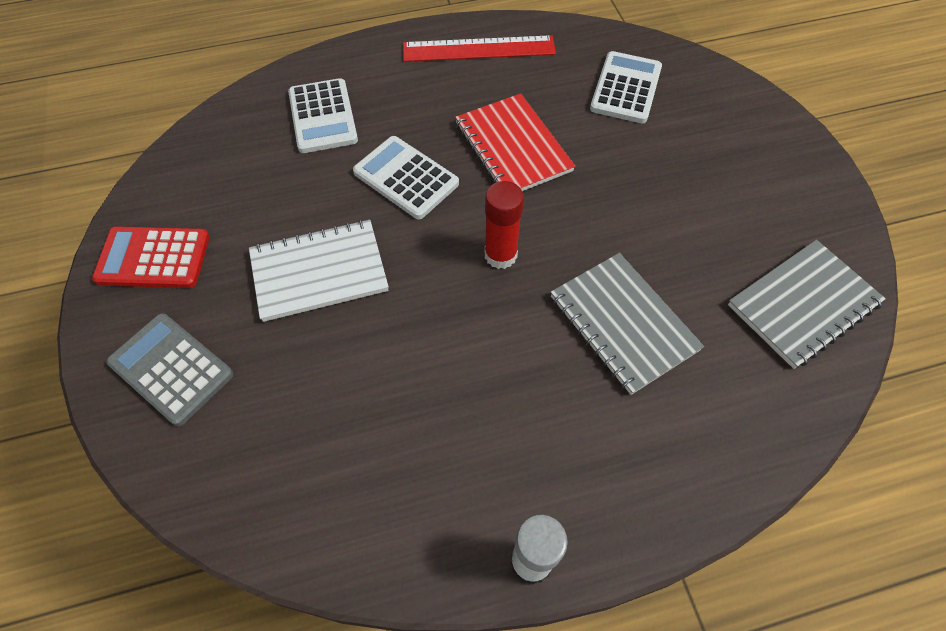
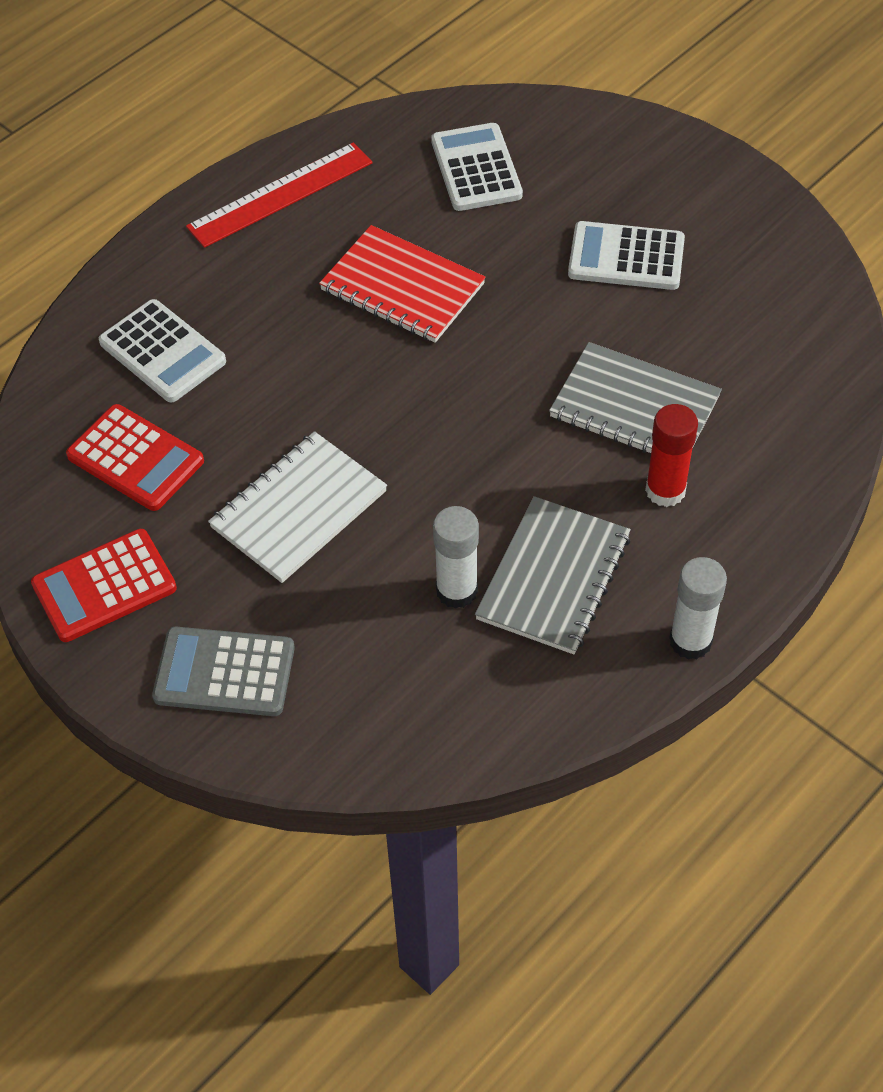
camera: 30 degrees left, 5 degrees down
(247, 179) = (135, 458): none -> red calculator
(378, 400) = (456, 591): none -> white glue stick
(406, 178) = (312, 373): white calculator -> white calculator (626, 257)
(500, 255) = (472, 402): red glue stick -> red glue stick (665, 490)
(803, 304) = (784, 309): grey notebook -> grey notebook (553, 577)

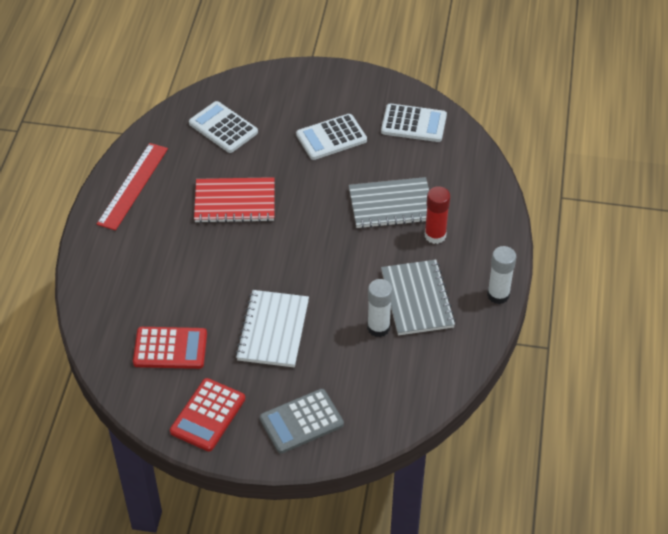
camera: 35 degrees left, 5 degrees down
(162, 352) = (139, 291): white calculator -> white calculator (413, 124)

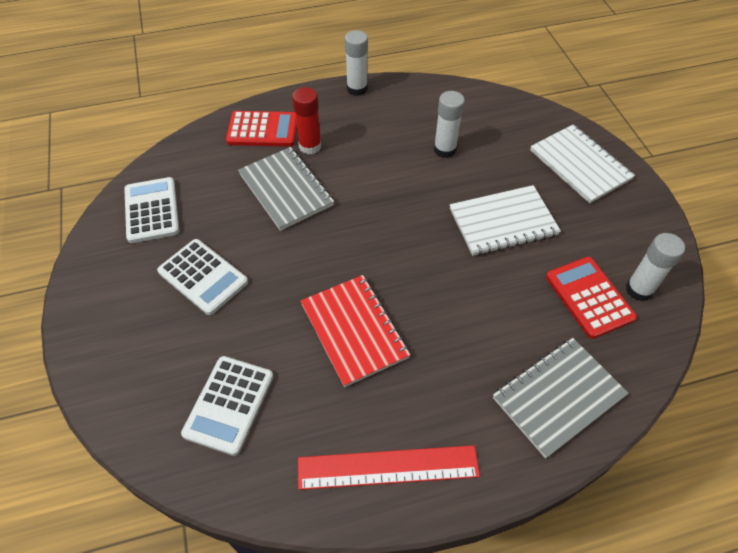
camera: 115 degrees left, 5 degrees up
(155, 385) = (639, 290): none -> white glue stick
(208, 415) = (631, 232): red calculator -> red calculator (262, 130)
(301, 422) = (580, 165): grey calculator -> white notebook
(417, 299) = (395, 135): grey notebook -> grey notebook (558, 397)

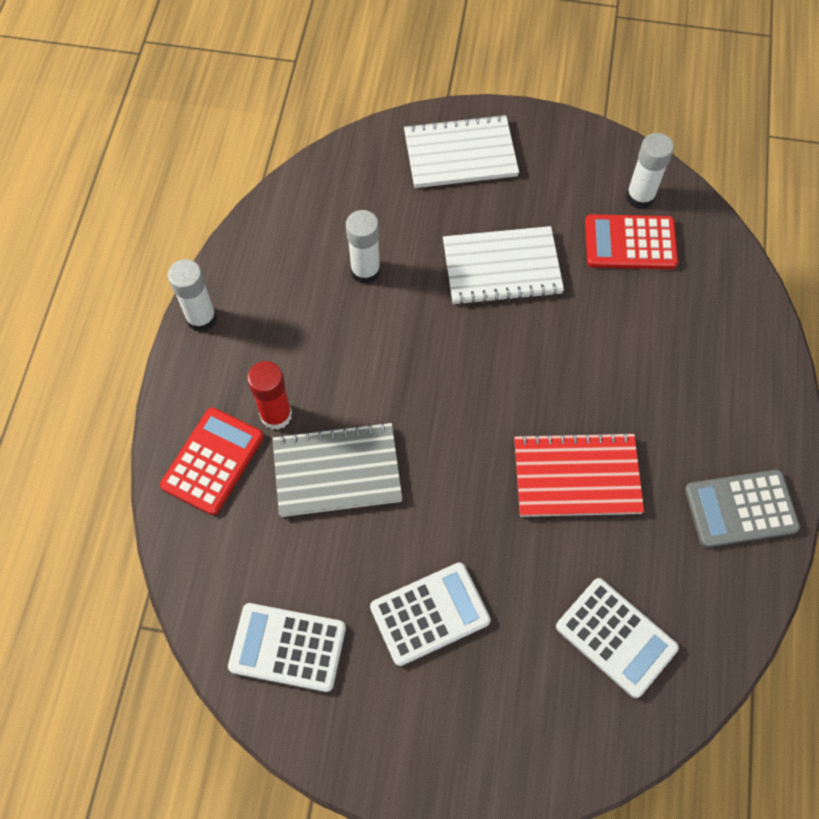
camera: 65 degrees left, 10 degrees up
(388, 467) = (740, 509): red ruler -> grey calculator
(503, 222) = (501, 267): white notebook -> white notebook turned 75 degrees clockwise
(558, 397) = (724, 329): grey notebook -> none

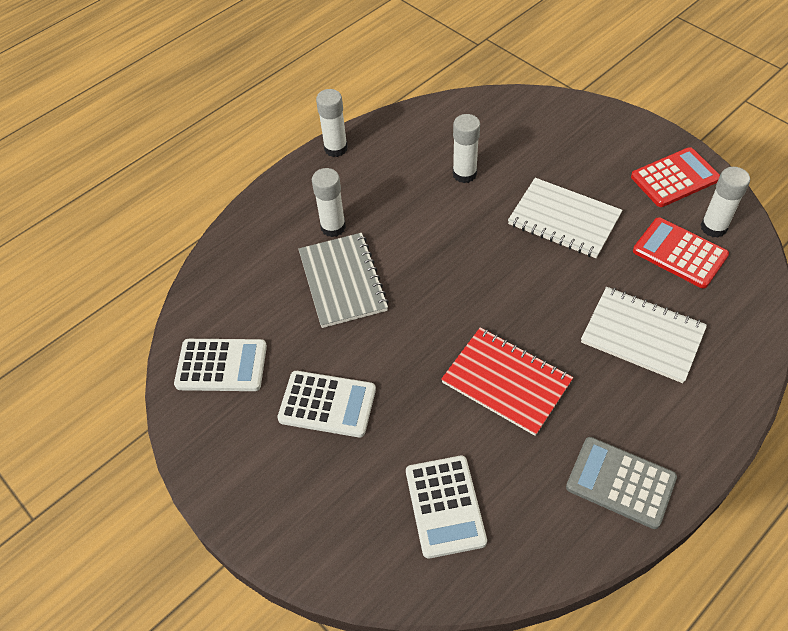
camera: 40 degrees right, 10 degrees down
(213, 461) = (272, 231): red calculator -> red calculator (674, 178)
(276, 415) = (333, 227): red glue stick -> white glue stick
(287, 647) = (221, 365): white calculator -> white calculator turned 135 degrees clockwise
(337, 471) = (342, 281): grey notebook -> grey notebook turned 45 degrees clockwise
(460, 154) = (593, 136): white notebook -> white notebook (642, 336)

